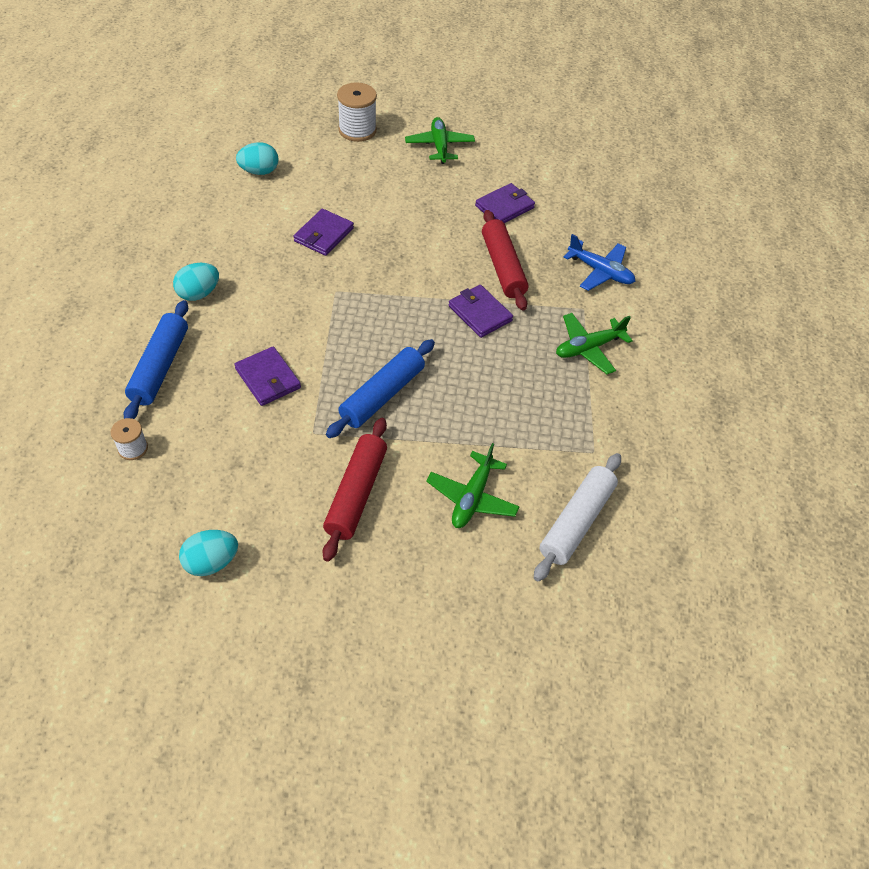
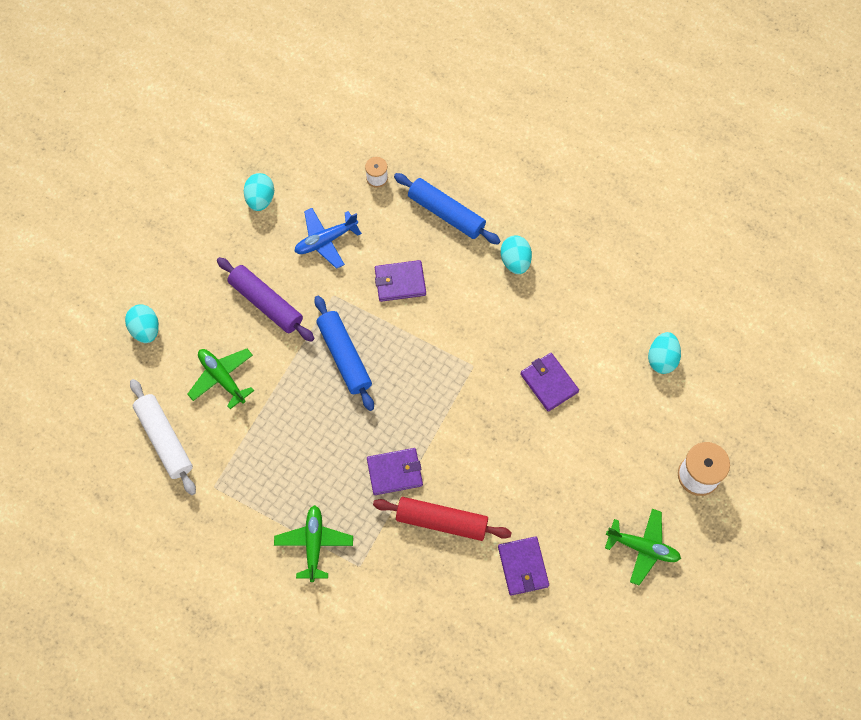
camera: 120 degrees right, 15 degrees up
(356, 494) = (266, 303): red rolling pin -> purple rolling pin
(459, 610) = (145, 329): none -> turquoise egg
(600, 271) = (397, 610): blue plane -> blue plane (326, 240)

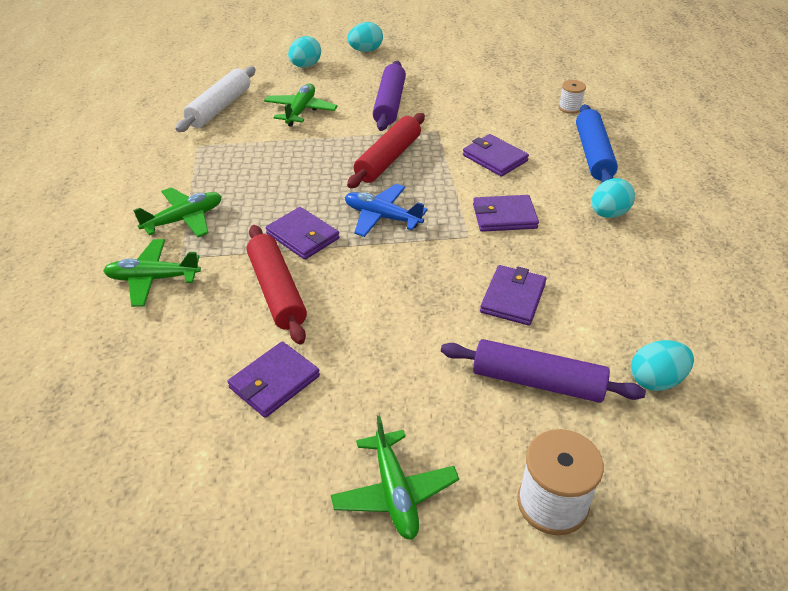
camera: 55 degrees right, 25 degrees down
(260, 199) = (473, 67): turquoise egg -> turquoise egg (365, 50)
(326, 240) = (480, 107): blue plane -> blue plane (382, 217)
(344, 356) = (388, 159): blue rolling pin -> red rolling pin
(371, 596) = (153, 279): none -> green plane
(470, 328) = (504, 216): none -> purple wallet
(621, 421) = (537, 381): none -> purple rolling pin

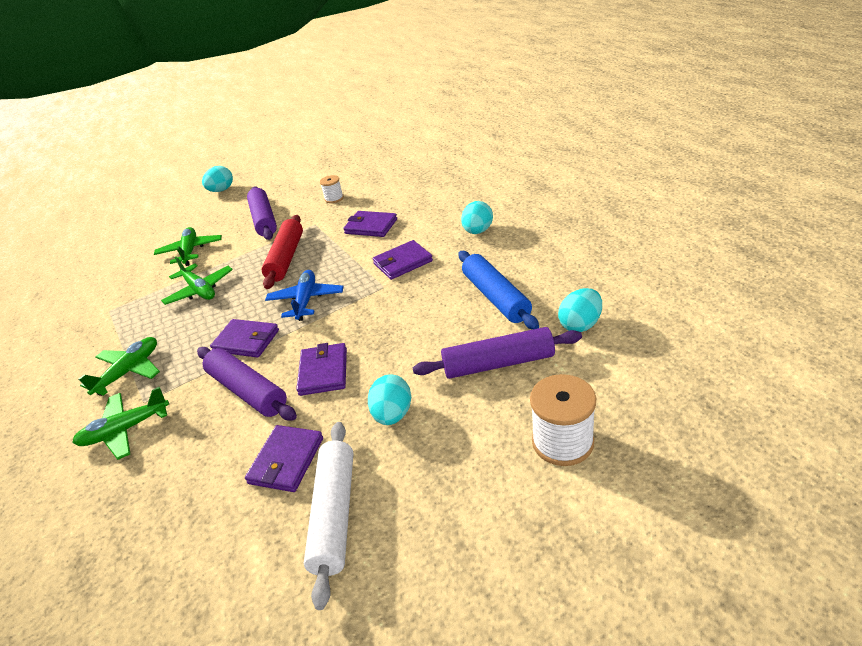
camera: 20 degrees left, 5 degrees down
(219, 108) = (114, 275): white rolling pin -> white rolling pin (334, 514)
(277, 291) = (248, 391): red rolling pin -> purple rolling pin
(305, 66) = (175, 218): turquoise egg -> turquoise egg (393, 414)
(382, 217) = (306, 300): blue plane -> blue plane turned 90 degrees clockwise
(394, 492) = (438, 495): green plane -> green plane (200, 290)
(513, 298) = (444, 314): purple wallet -> purple wallet (323, 371)
(570, 108) = (406, 174): white spool -> white spool (334, 198)
(593, 154) = (442, 197): blue rolling pin -> blue rolling pin (496, 297)

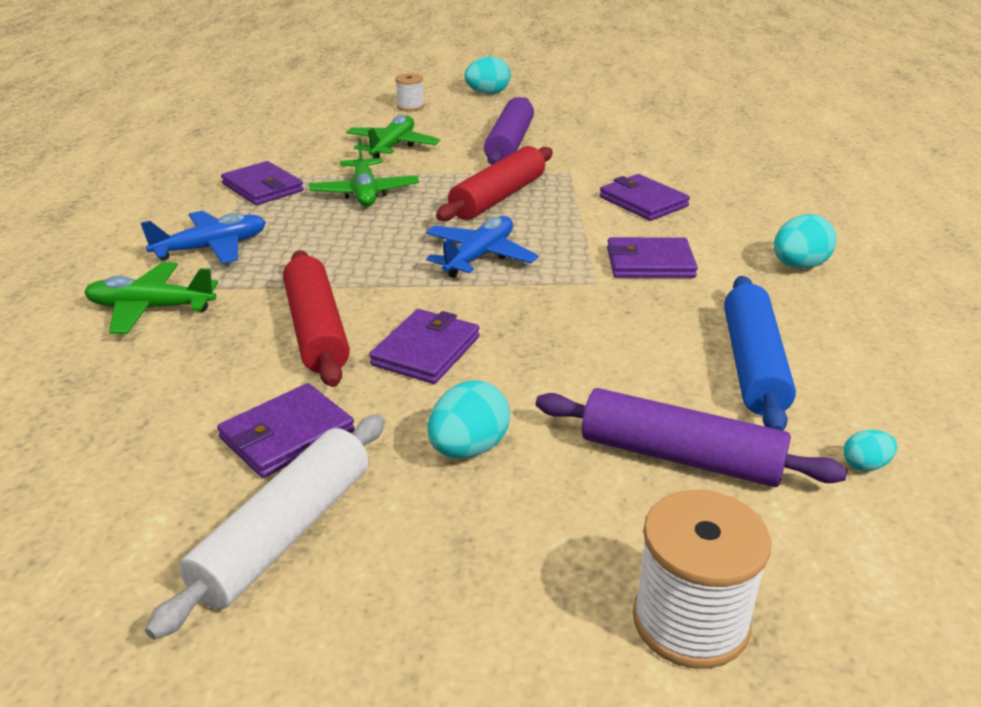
camera: 25 degrees right, 5 degrees down
(129, 371) = (211, 248): green plane -> blue plane
(246, 341) = (366, 272): purple wallet -> purple wallet (263, 187)
(248, 391) = (316, 330): purple rolling pin -> red rolling pin
(334, 198) = (621, 151): white spool -> white spool (410, 107)
(580, 324) = (865, 465): turquoise egg -> turquoise egg, size x0.55

